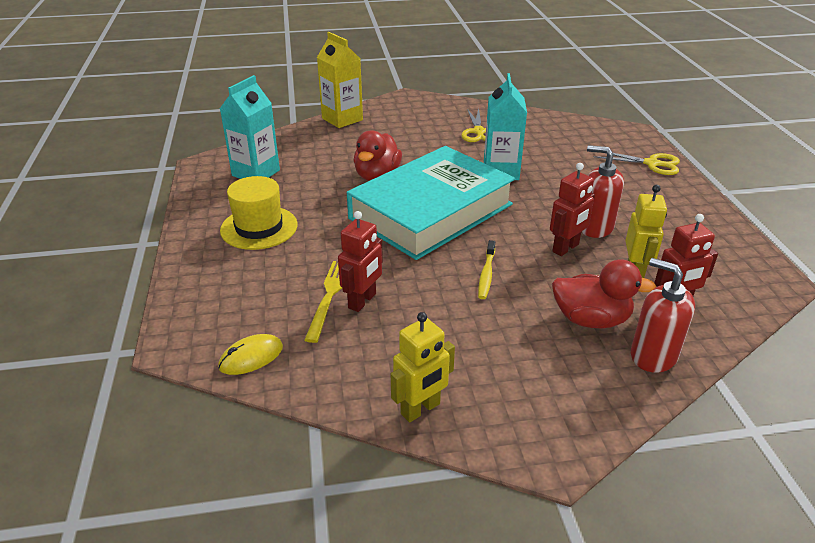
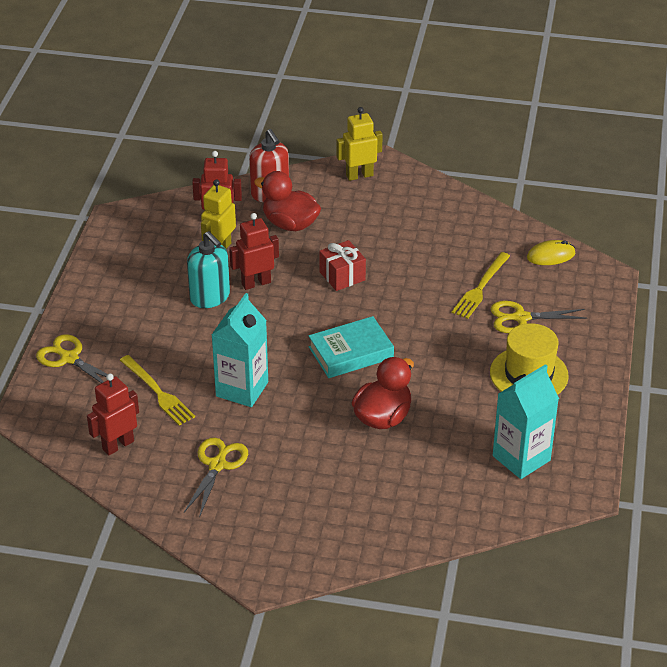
camera: 160 degrees left, 5 degrees up
(276, 275) = (521, 318): none -> yellow scissors
(342, 119) = (383, 543): yellow carton -> none
(362, 301) = (455, 277): red robot -> red robot (118, 445)
(421, 409) = (445, 199): yellow robot -> yellow robot (359, 175)
(431, 211) = (351, 353): turquoise book -> turquoise book, size x0.49
(486, 274) = (342, 276): yellow toothbrush -> red gift
(561, 158) = (158, 392): none -> yellow fork
(595, 227) = (210, 297): red soap dispenser -> turquoise soap dispenser

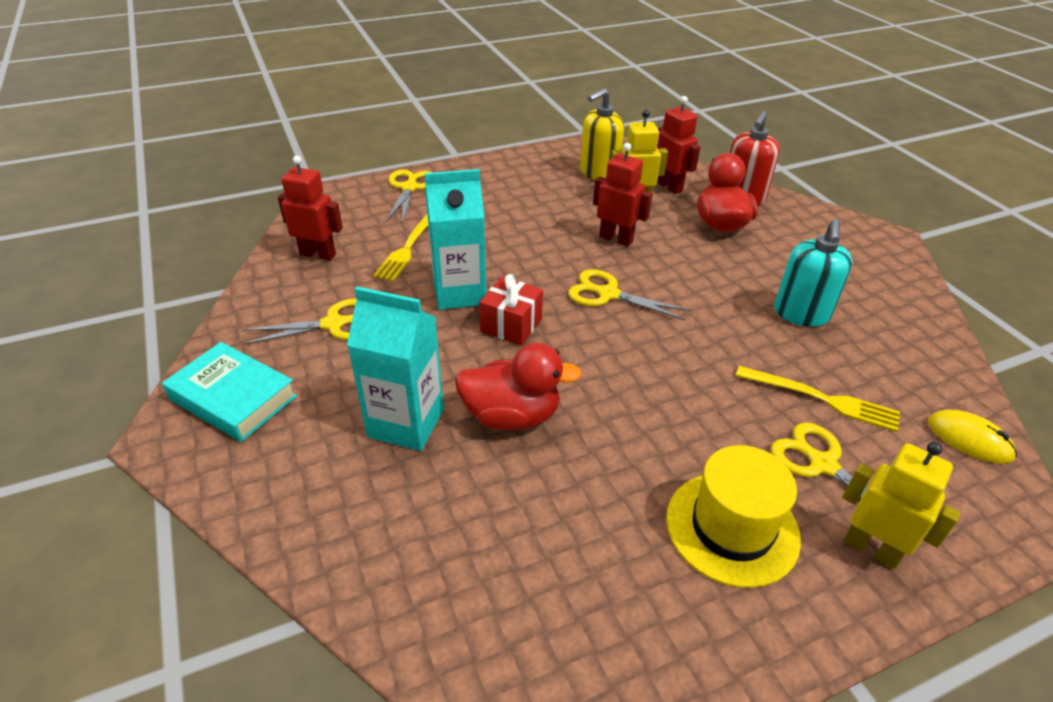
camera: 55 degrees right, 0 degrees up
(160, 244) = (598, 173): none -> yellow soap dispenser
(210, 297) = (565, 222): turquoise soap dispenser -> turquoise soap dispenser (801, 314)
(312, 320) = (608, 294): none -> yellow scissors
(342, 276) = (695, 285): red gift -> red gift (511, 325)
(351, 353) = (590, 342): turquoise book -> turquoise book (233, 397)
(359, 175) = (848, 234): yellow robot -> yellow robot (871, 548)
(480, 287) = (822, 399): yellow fork -> yellow fork turned 150 degrees counterclockwise
(521, 458) = (559, 606): turquoise carton -> turquoise carton (406, 423)

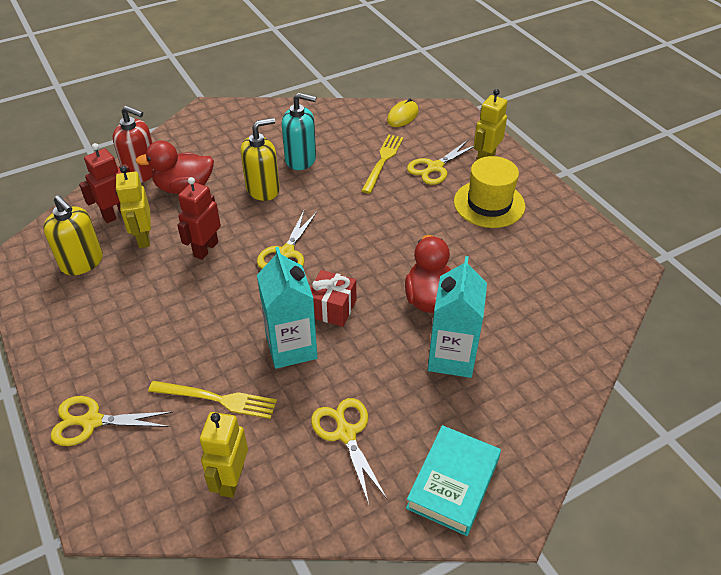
camera: 95 degrees left, 5 degrees up
(318, 254) = (231, 480): red robot -> yellow robot
(728, 280) = (263, 189): none -> yellow soap dispenser

